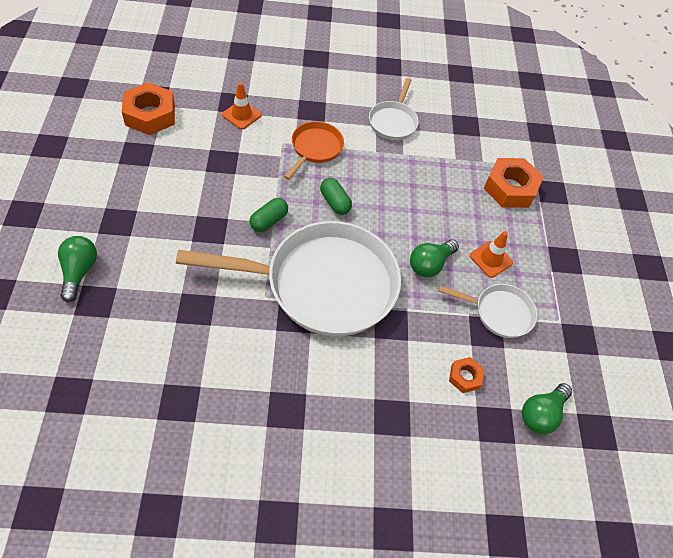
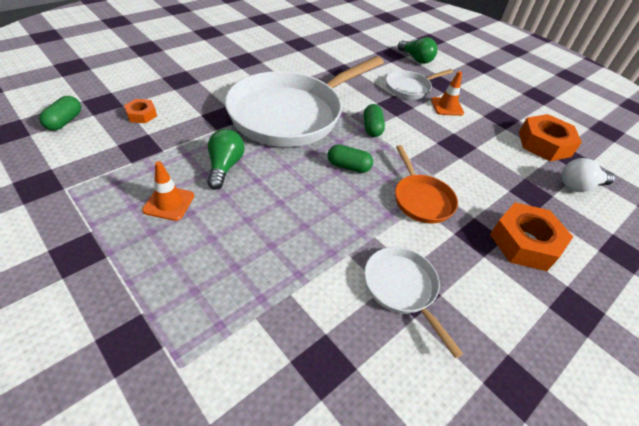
camera: 140 degrees right, 10 degrees down
(190, 82) = (579, 186): none -> white light bulb
(241, 115) = (507, 187): orange traffic cone -> orange traffic cone (447, 107)
(499, 313) = (134, 165): white pan -> white pan (410, 88)
(510, 188) = (193, 302): orange nut -> orange nut (525, 242)
(541, 414) = (64, 121): green light bulb -> green capsule

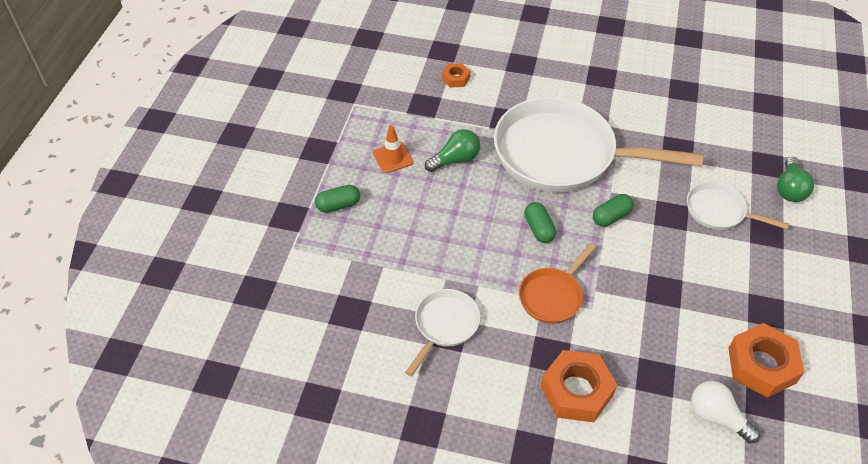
camera: 60 degrees right, 5 degrees up
(64, 121) = (405, 52): green capsule -> green capsule (338, 205)
(447, 107) = (724, 256): orange traffic cone -> none

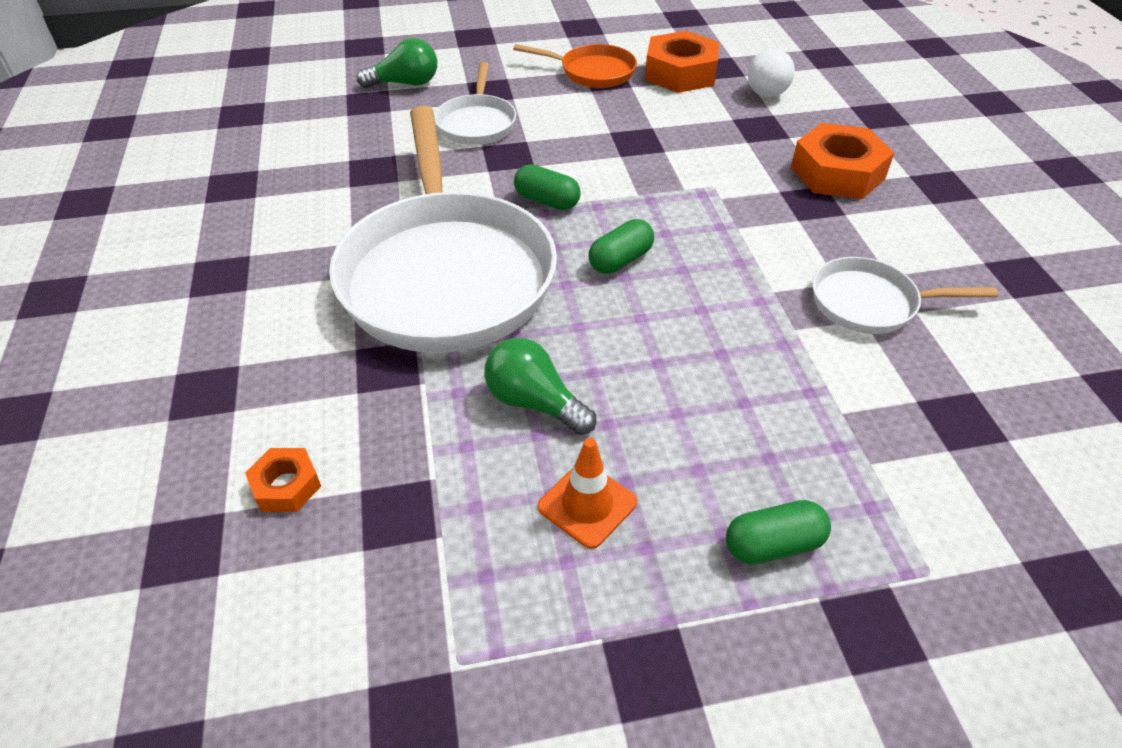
camera: 115 degrees left, 5 degrees down
(338, 205) = (773, 545): green capsule -> green capsule turned 60 degrees counterclockwise
(552, 296) = (725, 220): orange pan -> orange pan (592, 72)

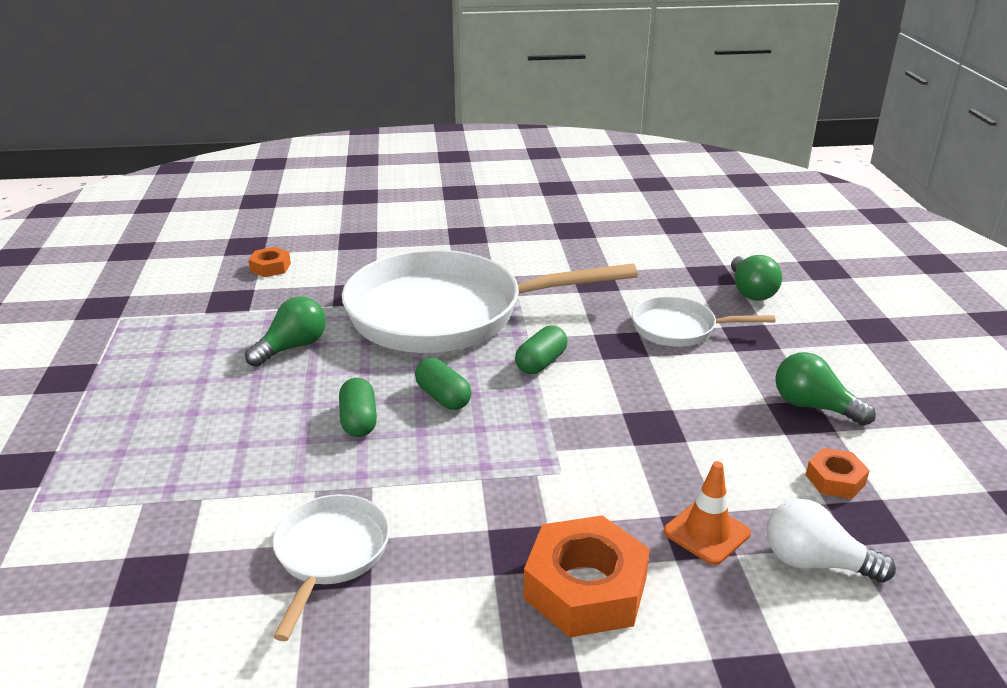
camera: 95 degrees right, 15 degrees down
(587, 505) = (193, 363): orange traffic cone -> orange traffic cone (706, 532)
(592, 72) = (813, 406): orange pan -> green light bulb
(680, 73) = (835, 480): orange nut -> orange nut, size x0.52
(773, 545) = (109, 436): green capsule -> green capsule (359, 421)

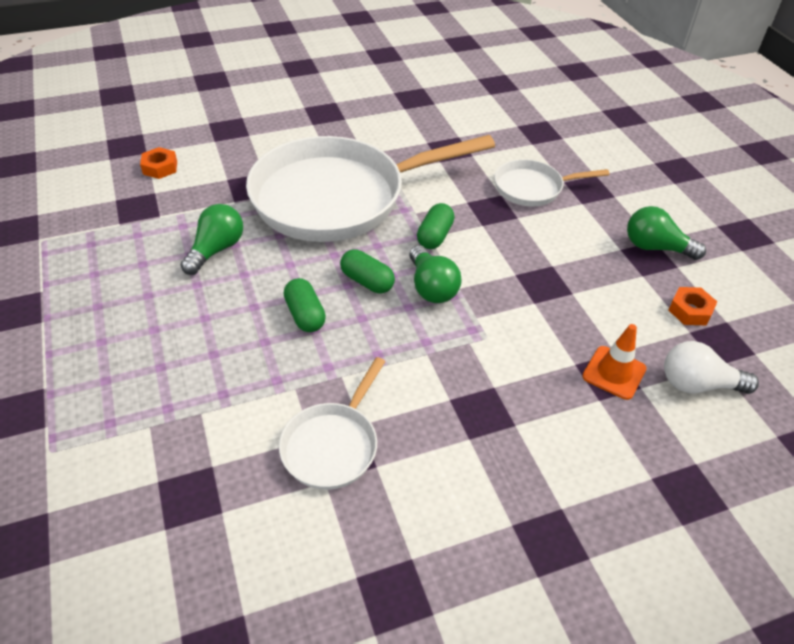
camera: 15 degrees left, 15 degrees up
(330, 554) = (332, 445): white pan -> white pan turned 150 degrees counterclockwise
(585, 588) = (542, 438): orange nut -> none
(750, 291) = (575, 144): green light bulb -> green light bulb (431, 287)

